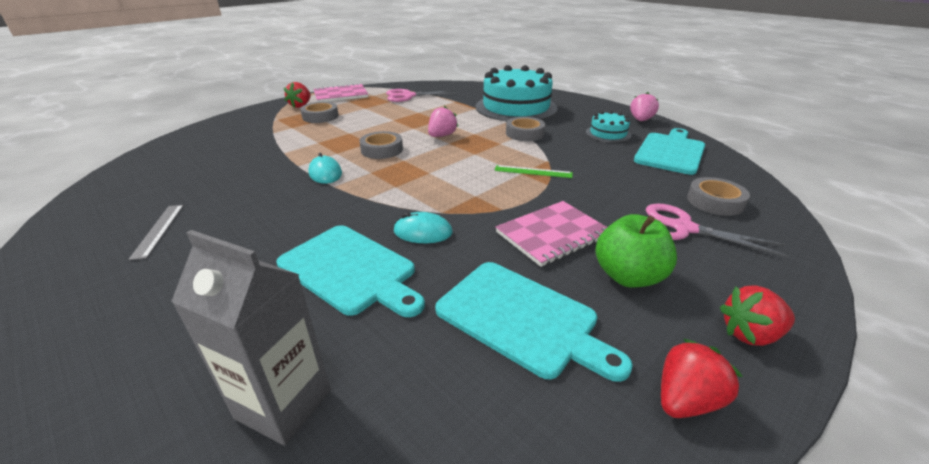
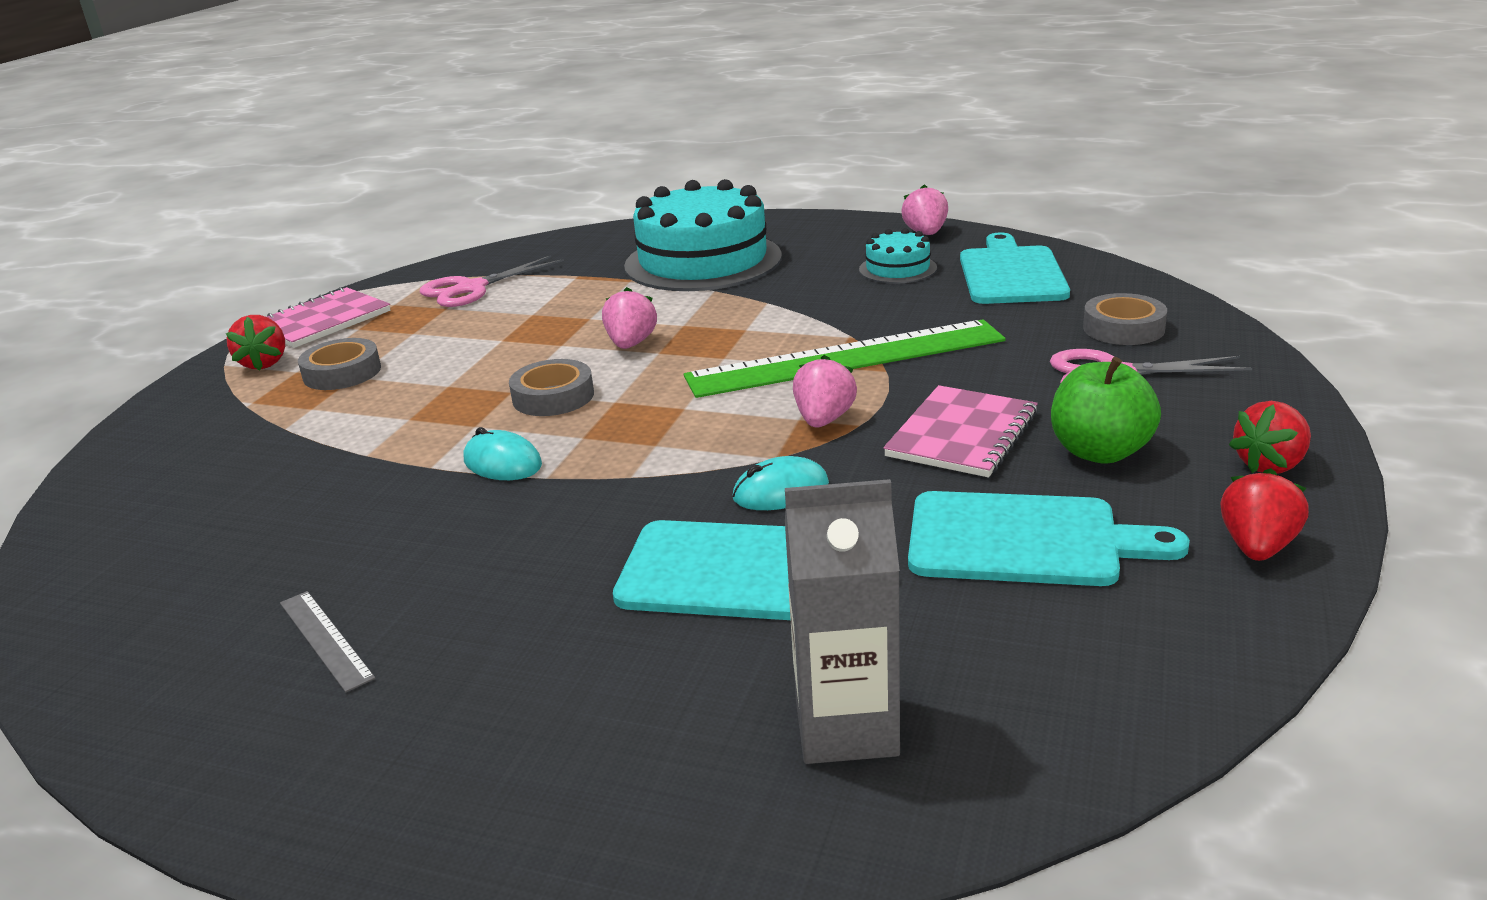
camera: 25 degrees left, 5 degrees down
(487, 200) = (824, 420): none -> pink strawberry
(524, 133) = (768, 302): grey tape -> none
(533, 171) = (846, 359): green ruler -> green ruler, size x2.43

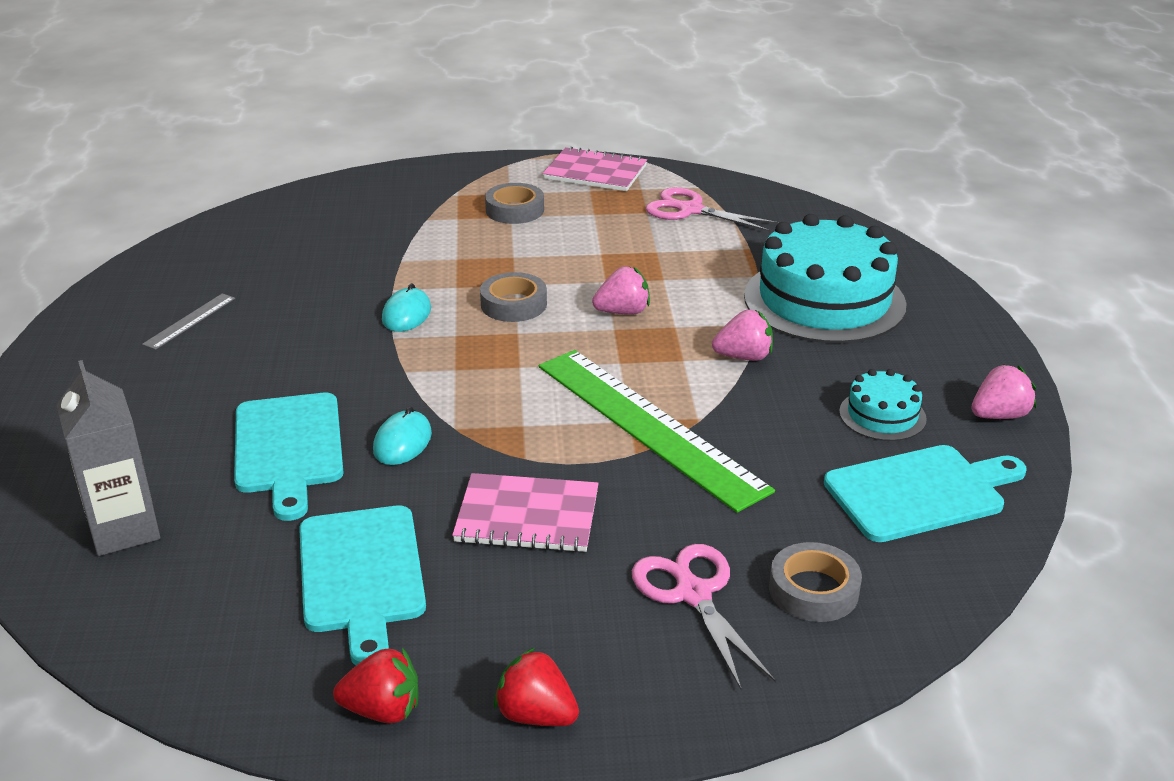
camera: 65 degrees right, 5 degrees up
(264, 363) = (516, 177): red strawberry -> none
(780, 491) = (402, 442): turquoise mouse -> turquoise mouse turned 60 degrees clockwise
(824, 420) = (525, 438): pink strawberry -> pink strawberry (744, 357)
(1100, 452) = (524, 601): green apple -> none

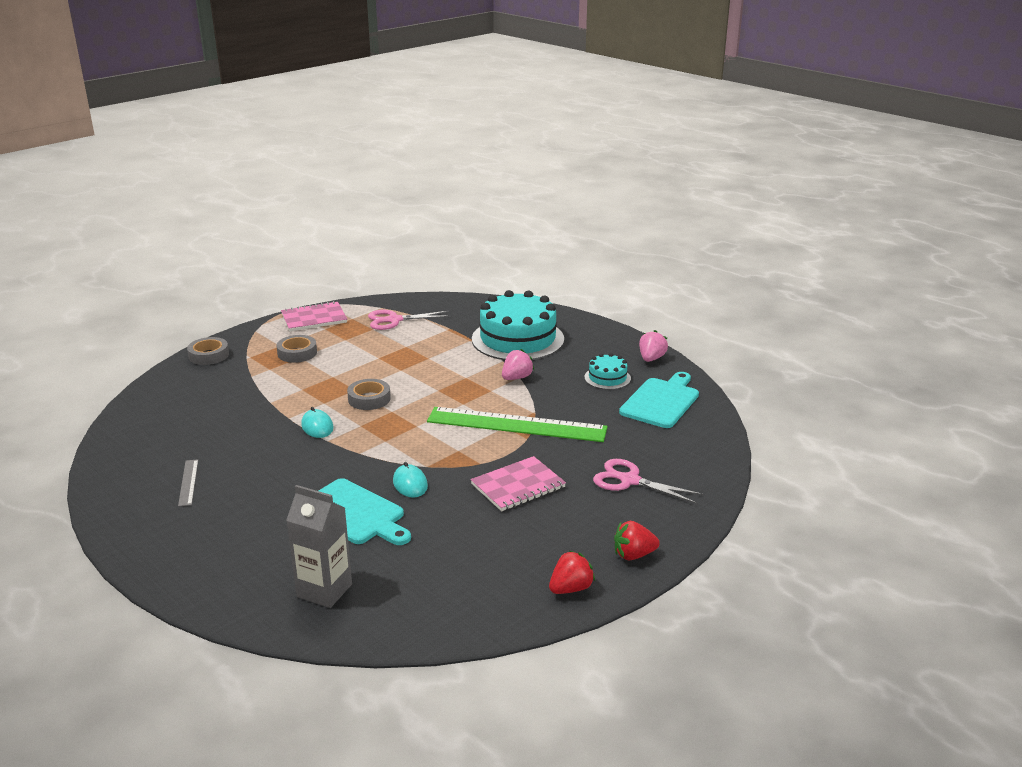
camera: 40 degrees left, 5 degrees down
(361, 575) = (479, 546): turquoise cutting board -> none
(623, 312) = (431, 380): pink strawberry -> none
(813, 590) = (671, 456): grey tape -> grey tape (209, 355)

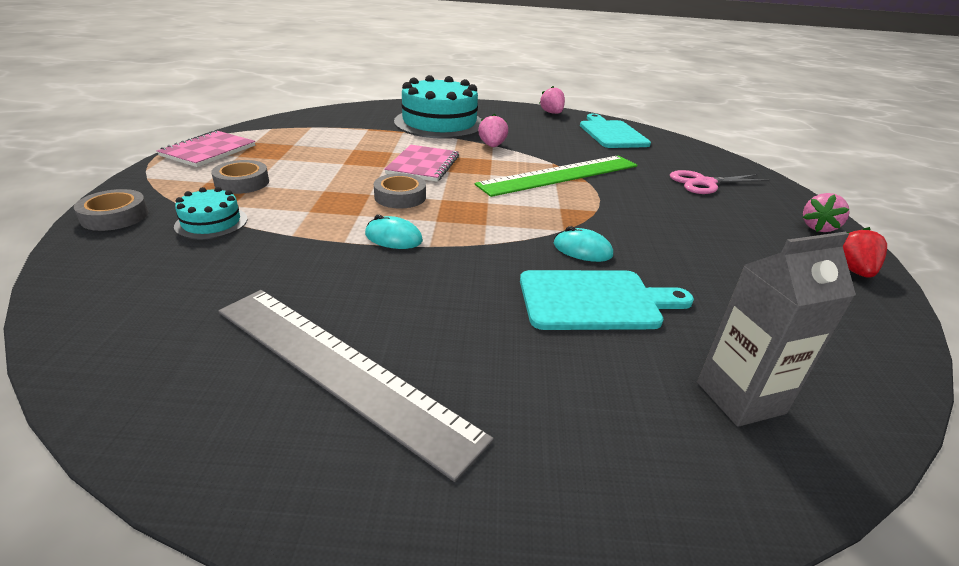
camera: 45 degrees left, 5 degrees up
(188, 482) = (339, 369): grey ruler -> grey ruler, size x2.43
(394, 320) = (303, 134): pink scissors -> none
(518, 486) = (656, 215): pink notebook -> pink notebook (423, 165)
(607, 378) = (551, 130): turquoise cake -> turquoise cake (211, 222)
(633, 555) = (818, 227): red strawberry -> pink strawberry

